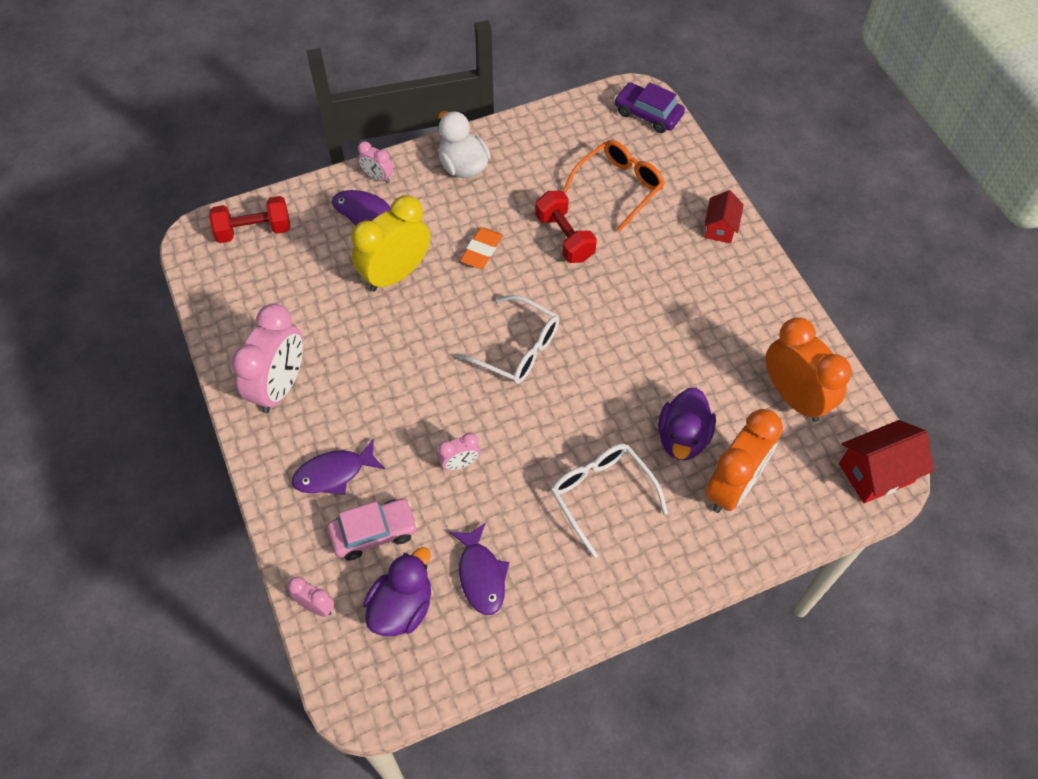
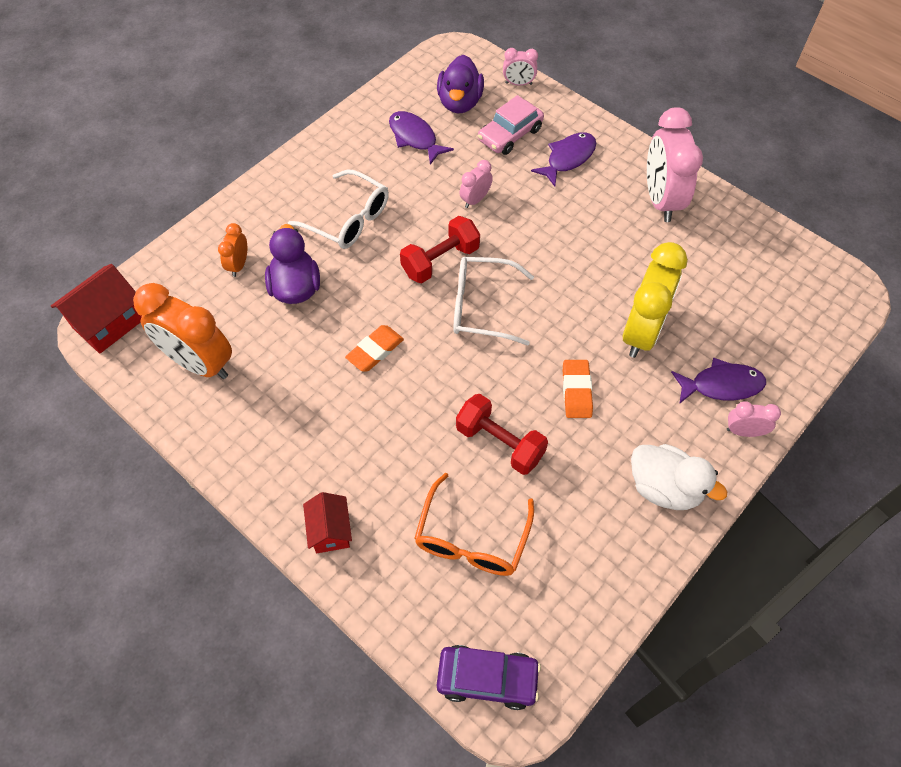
camera: 155 degrees right, 0 degrees up
(254, 230) = (809, 320): red dumbbell -> red dumbbell (440, 261)
(631, 347) = (375, 351): none -> orange eraser
(732, 486) = (238, 265): orange clock -> orange clock, size x0.48

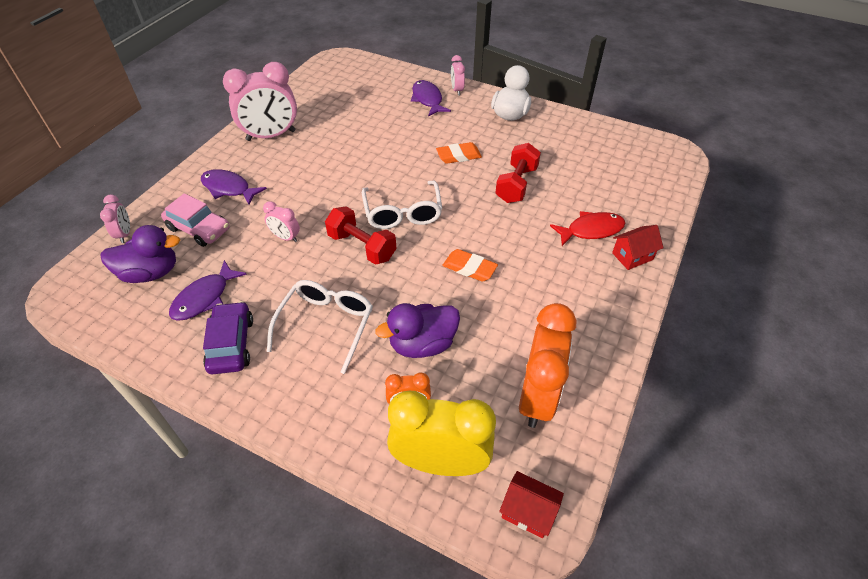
camera: 105 degrees left, 10 degrees down
(109, 323) = (528, 512): red house -> red house, size x0.63
(389, 501) = (591, 230): none -> red fish
(471, 538) = (591, 186): orange glasses -> none
(487, 679) = (669, 165): purple car -> purple car (231, 344)
(642, 332) = (398, 133): yellow clock -> yellow clock (440, 462)

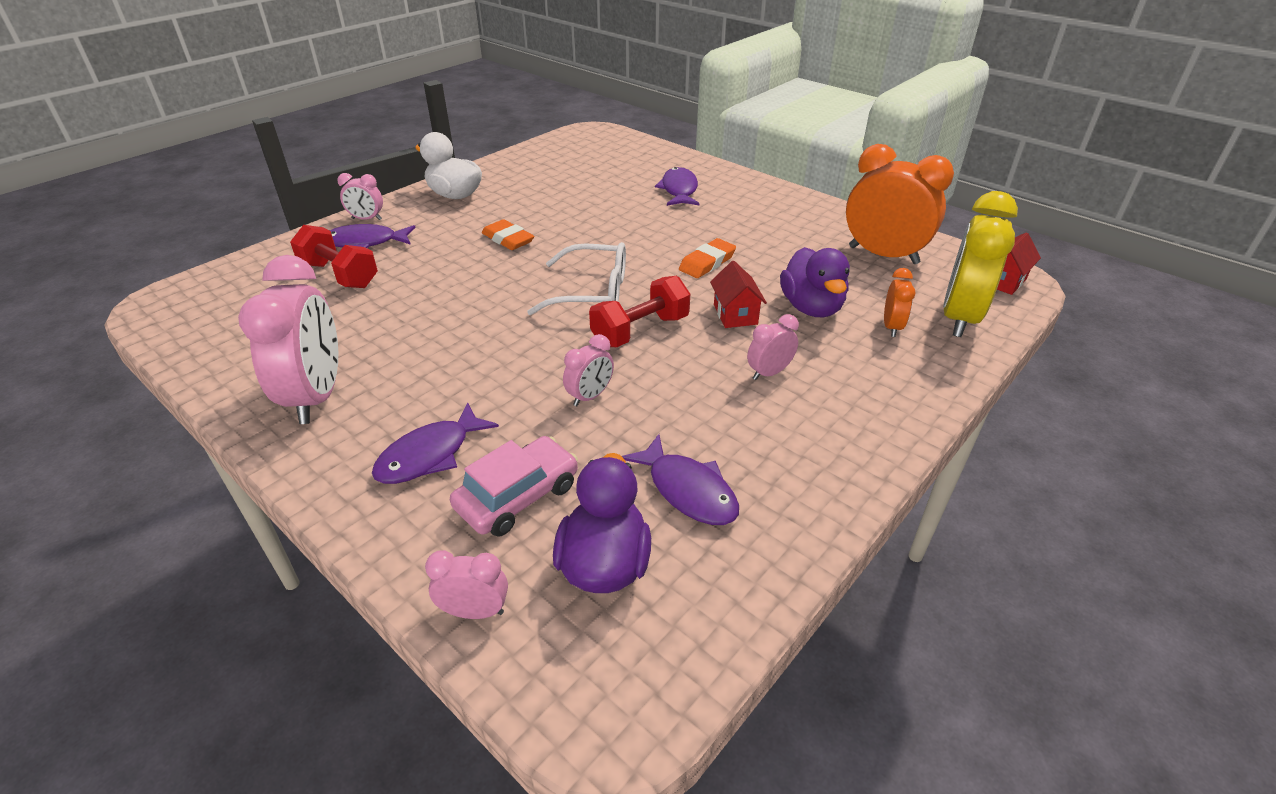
camera: 75 degrees left, 10 degrees down
(231, 344) = (787, 462): purple car -> none
(326, 324) = (769, 373): white glasses -> pink clock
(458, 156) = (508, 239): orange eraser -> orange eraser turned 45 degrees counterclockwise
(516, 184) = (586, 214): red dumbbell -> red dumbbell (339, 275)
(591, 230) = (679, 190): red fish -> purple fish
(632, 256) = (722, 179): red house -> red house (735, 314)

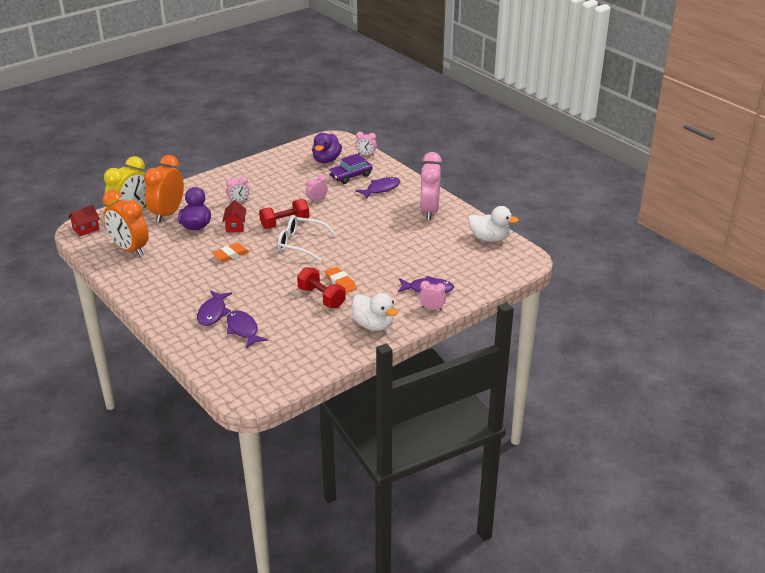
camera: 170 degrees left, 5 degrees down
(208, 340) = (489, 238): none -> white duck
(339, 275) = (437, 268): red dumbbell -> red dumbbell (321, 297)
(518, 496) = (350, 176): pink car -> purple car
(688, 490) = (292, 172): purple fish -> purple fish (243, 329)
(891, 327) = (167, 214): orange clock -> orange clock, size x2.10

